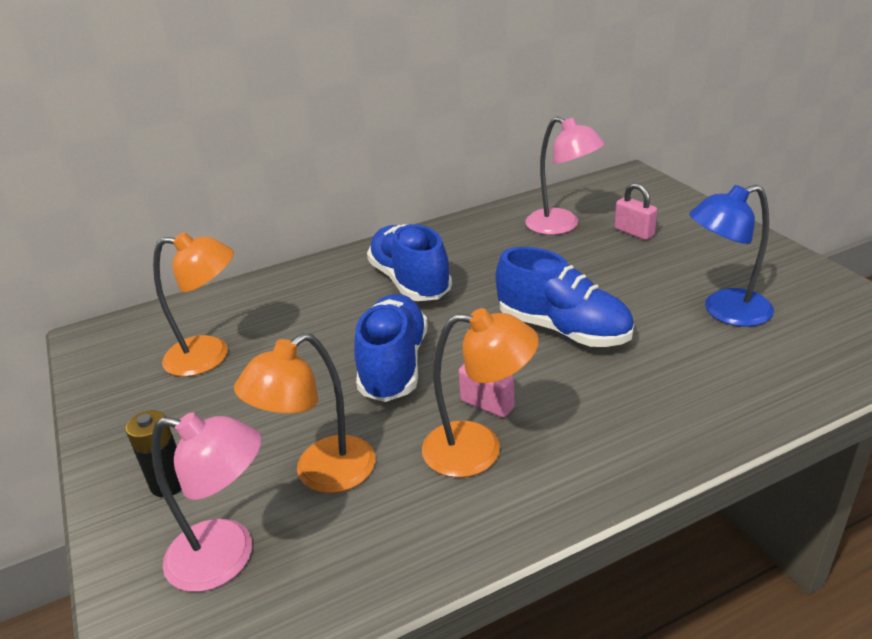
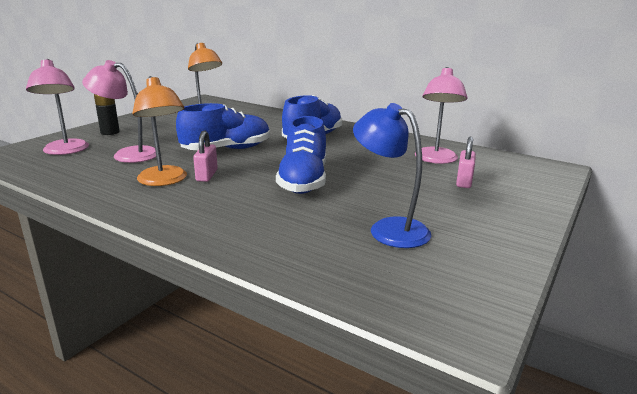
camera: 55 degrees right, 10 degrees down
(321, 474) = (128, 154): orange lamp -> pink lamp

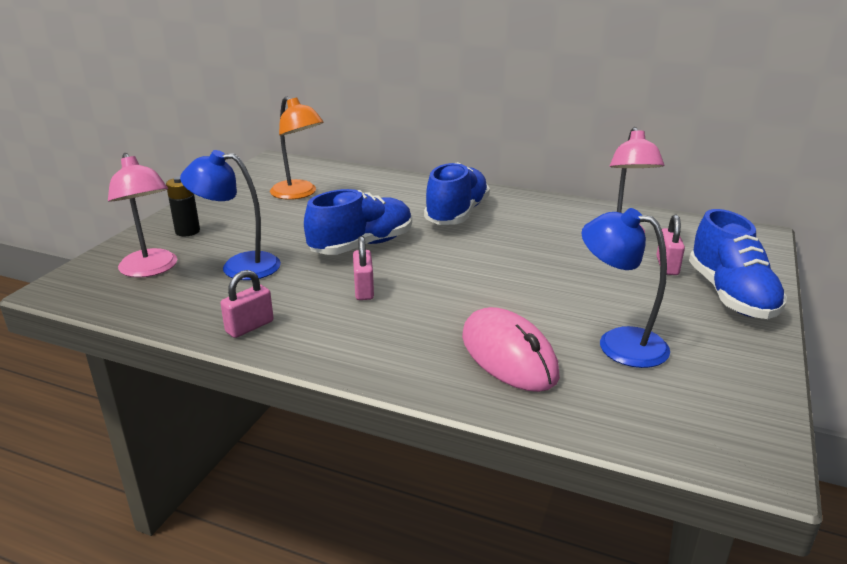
camera: 10 degrees left, 5 degrees up
(103, 190) = (249, 327): none -> pink padlock
(128, 154) = (239, 266): pink lamp -> blue lamp
(164, 181) = (316, 304): orange lamp -> none
(289, 227) = (508, 355): none -> pink mouse
(303, 181) = (485, 285): blue shoe -> blue shoe (730, 295)

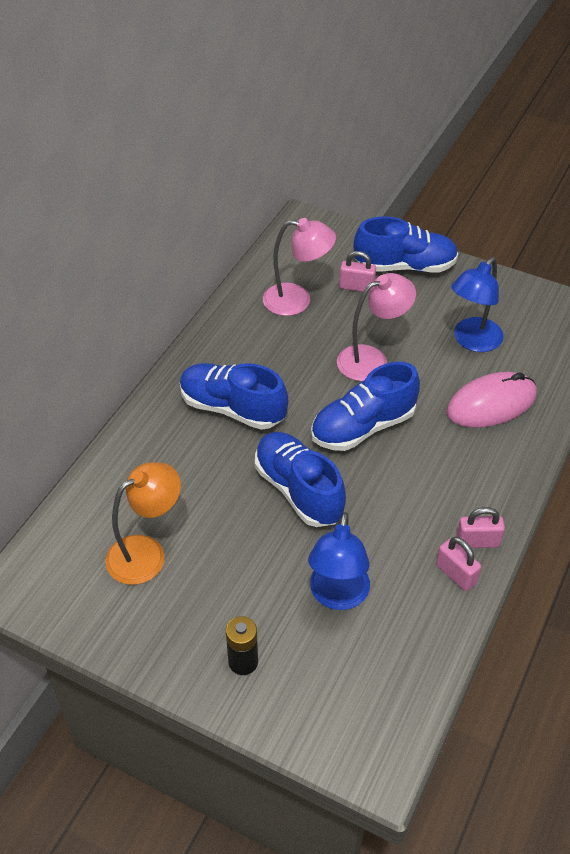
camera: 85 degrees left, 20 degrees up
(151, 269) = (340, 681): pink lamp -> pink lamp (372, 359)
(364, 290) = (391, 490): pink padlock -> pink padlock (477, 541)
(448, 273) = (363, 427): none -> blue shoe

